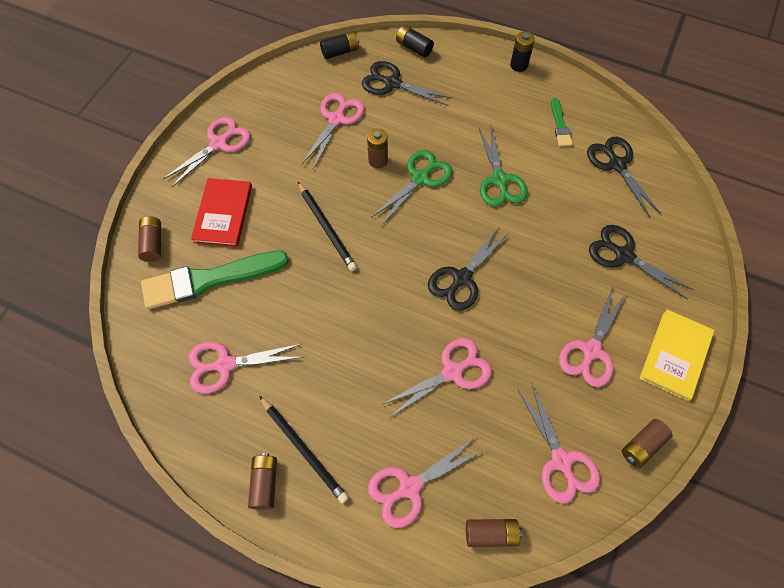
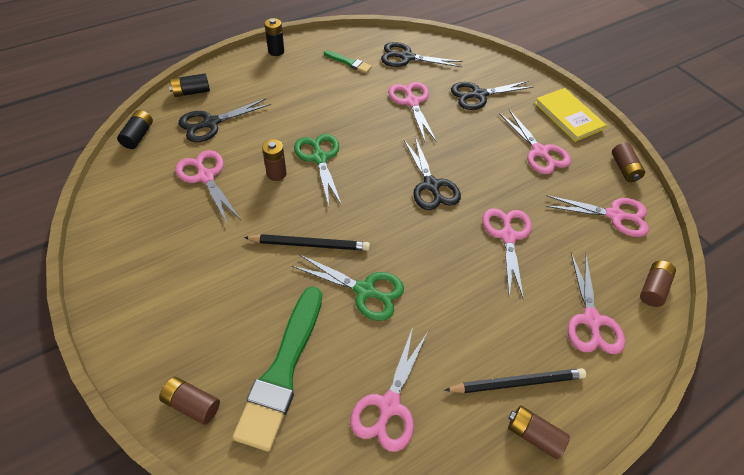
camera: 60 degrees left, 10 degrees down
(219, 144) = (133, 278): pink scissors -> pink scissors (412, 102)
(223, 214) = (218, 318): red book -> none
(499, 180) = (364, 117): green scissors -> green scissors (365, 291)

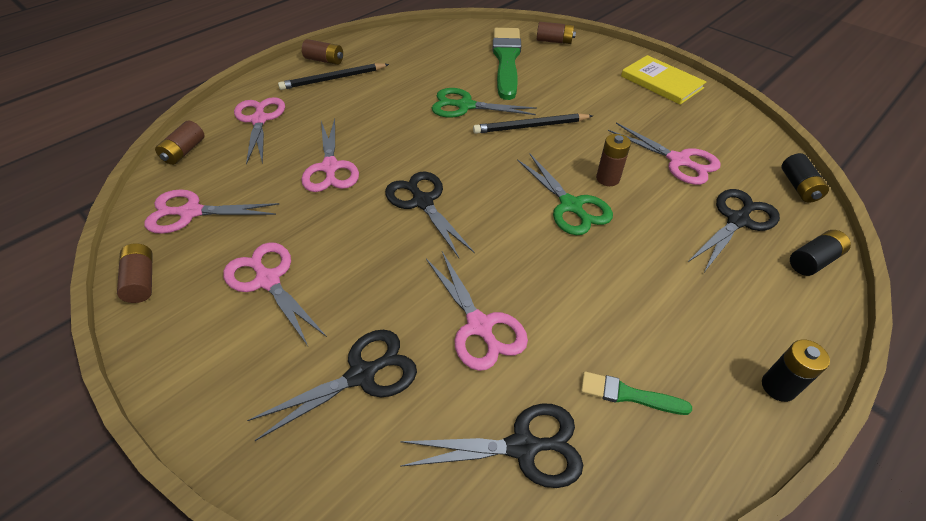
camera: 170 degrees right, 5 degrees down
(388, 405) = (426, 57): pink scissors -> none
(568, 116) = (195, 366): yellow book -> yellow book (661, 82)

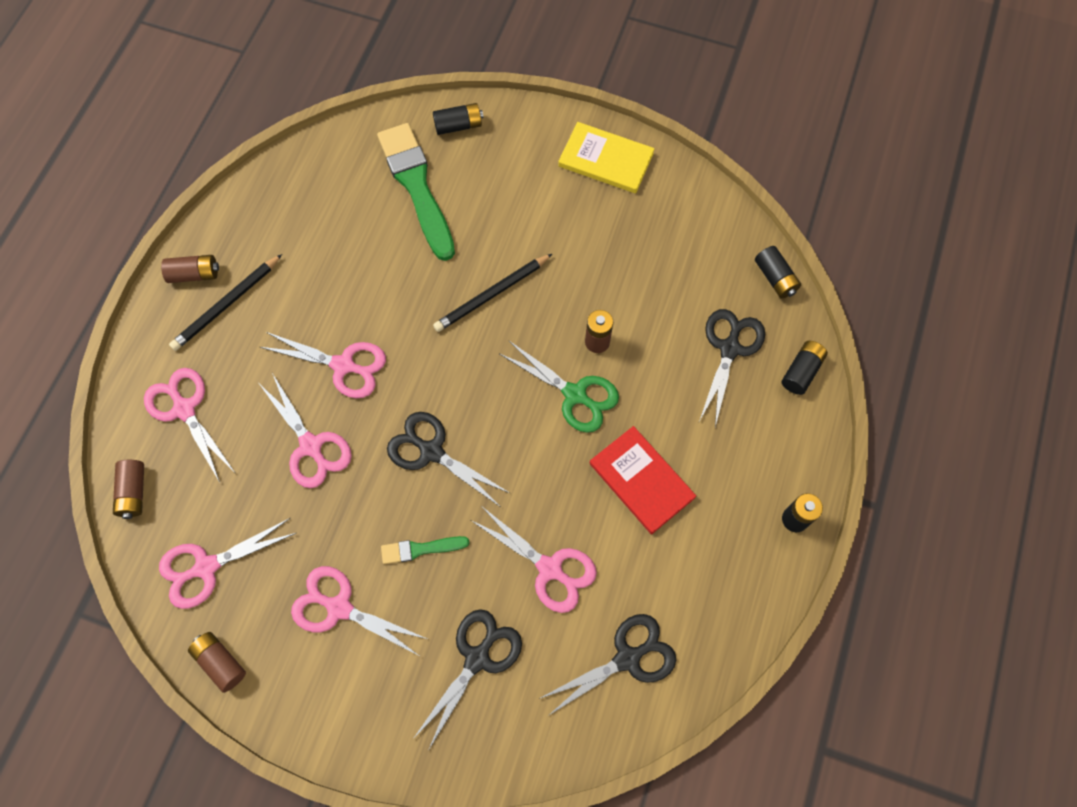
camera: 25 degrees left, 20 degrees up
(465, 106) = (406, 289): green scissors -> none
(554, 41) = (458, 125): brown battery -> black battery
(608, 289) = (641, 481): none -> red book
(628, 395) = (689, 578): green brush -> green brush (420, 549)
(678, 161) = (657, 287): pink scissors -> pink scissors (343, 366)

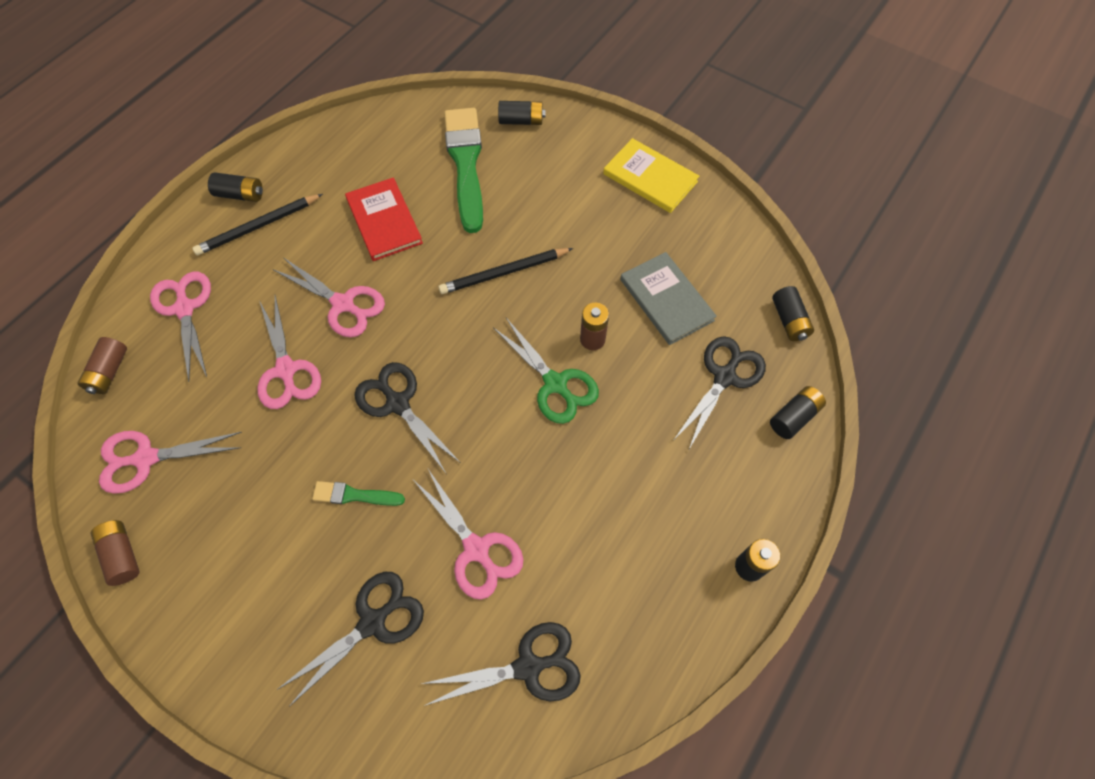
camera: 15 degrees right, 5 degrees down
(194, 274) = (240, 194): brown battery -> black battery
(339, 607) = (255, 532): pink scissors -> none
(641, 481) = (597, 485): red book -> red book (384, 221)
(656, 285) = (666, 300): none -> grey book

